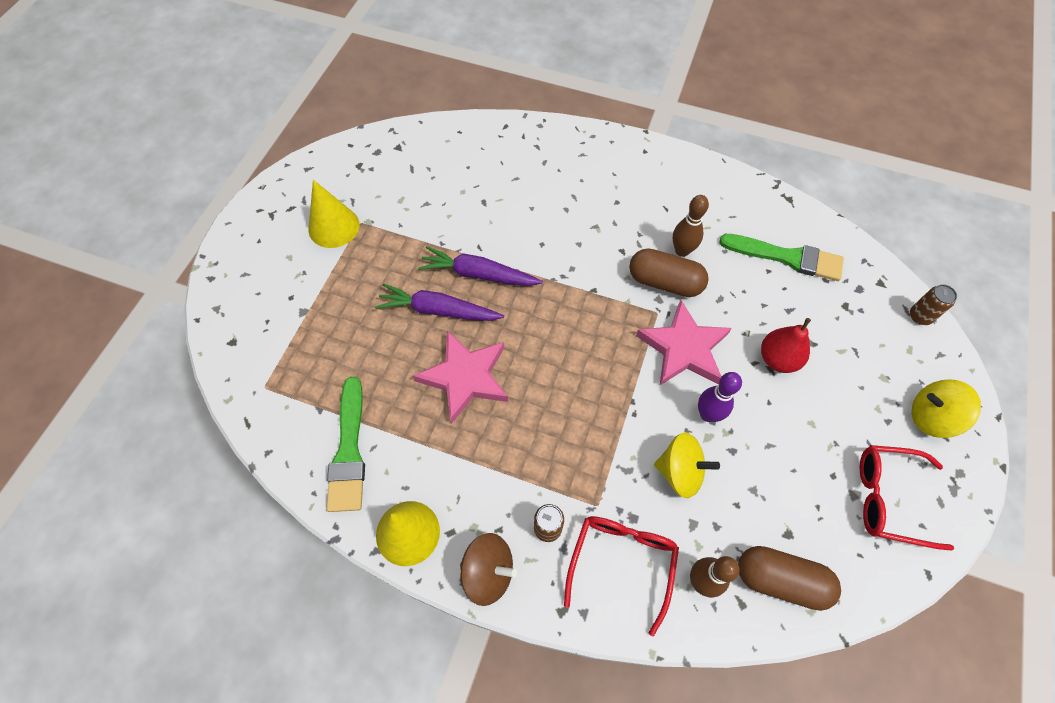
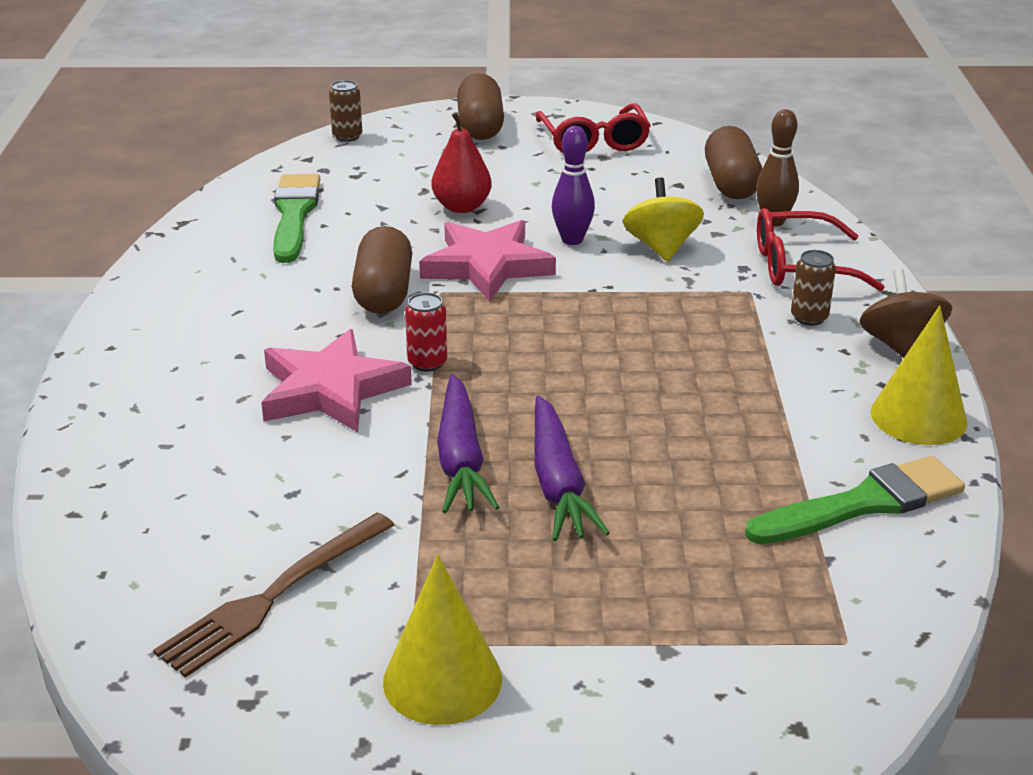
camera: 110 degrees left, 30 degrees down
(414, 182) = (273, 596): none -> brown fork
(465, 377) = (659, 426): pink star -> pink star (331, 389)
(576, 284) = (427, 363): none -> red can
(682, 251) = (318, 287): brown bowling pin -> none
(931, 417) = (480, 127): yellow spinning top -> brown capsule

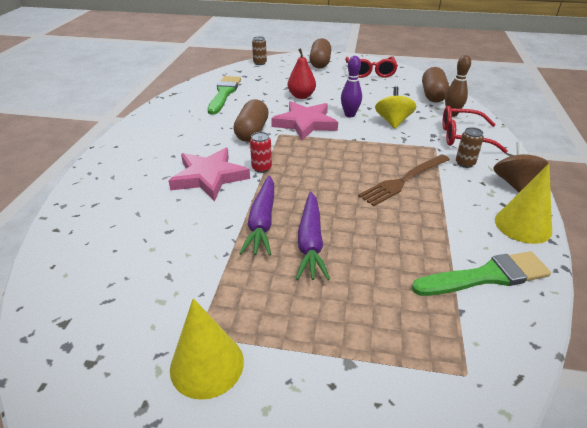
camera: 10 degrees right, 5 degrees up
(273, 596) = (133, 292): brown fork -> brown fork (403, 180)

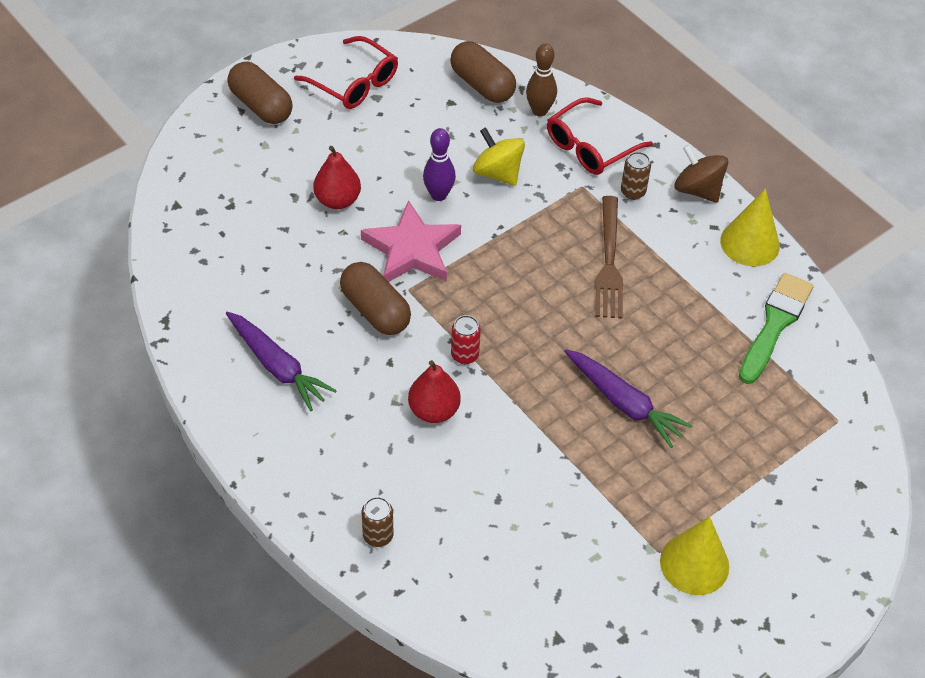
camera: 50 degrees left, 15 degrees up
(209, 177) = (434, 410): pink star -> red pear
(224, 93) = (234, 269): green brush -> none
(260, 63) = (177, 166): brown can -> brown can (378, 536)
(262, 222) = (559, 417): purple carrot -> purple carrot (277, 366)

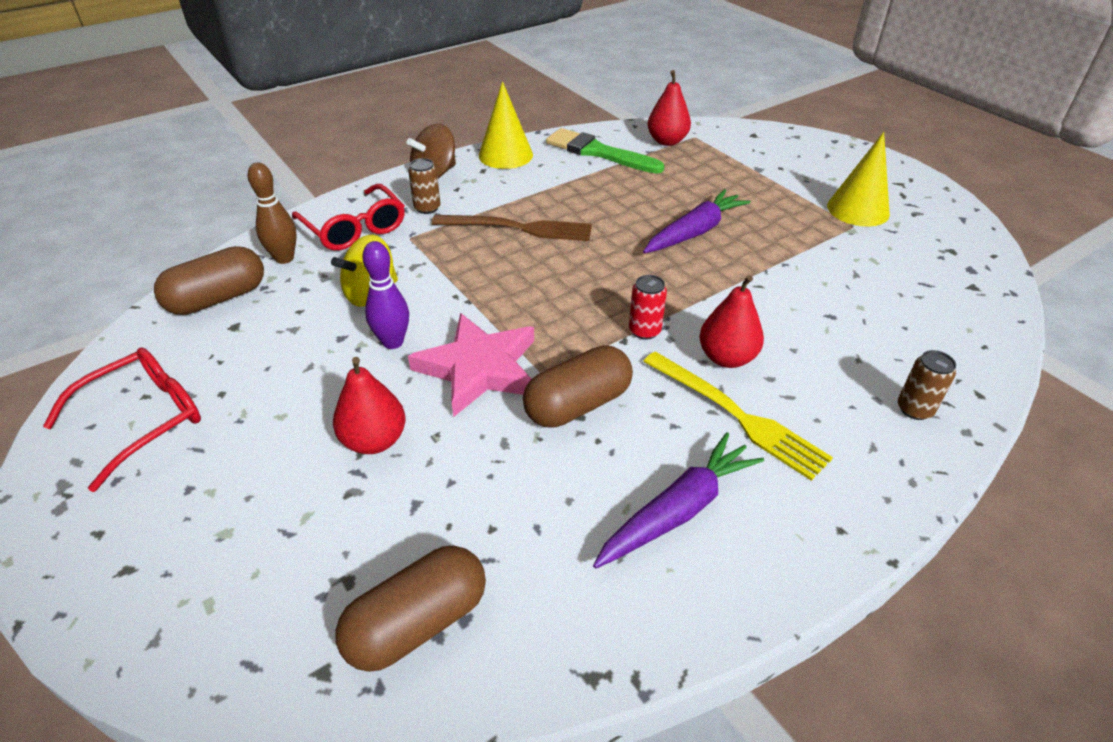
camera: 85 degrees left, 10 degrees down
(261, 106) = (129, 539): brown capsule -> brown capsule (417, 623)
(367, 410) = (737, 416): none -> yellow fork
(818, 391) = (667, 141): none -> red pear

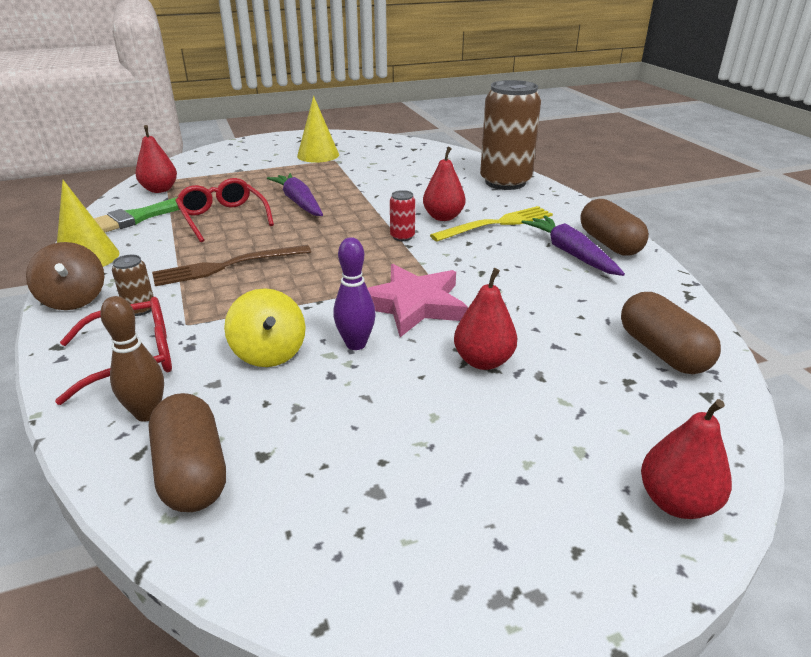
camera: 75 degrees left, 10 degrees down
(140, 617) = (676, 502): none -> red pear
(144, 419) = (404, 527): red glasses -> red glasses (223, 218)
(518, 228) = (227, 266): brown fork -> brown fork turned 135 degrees counterclockwise
(578, 405) = (470, 270): brown capsule -> brown capsule (609, 243)
(914, 409) = (505, 182): brown can -> brown can, size x2.48

